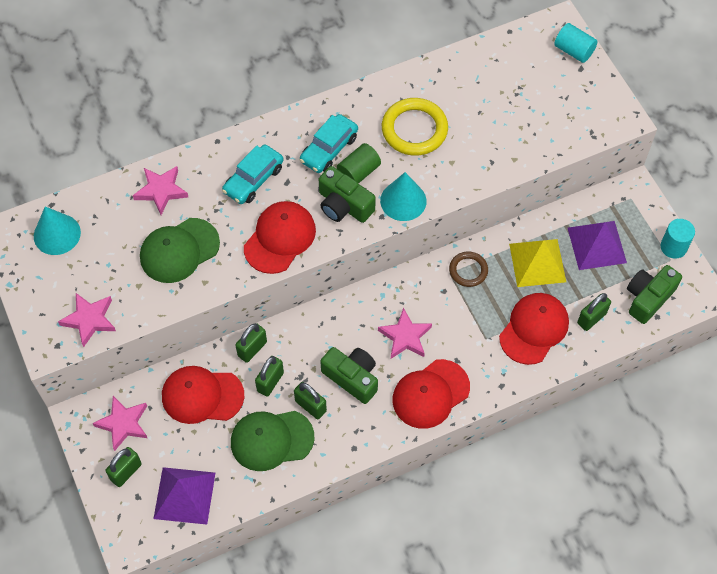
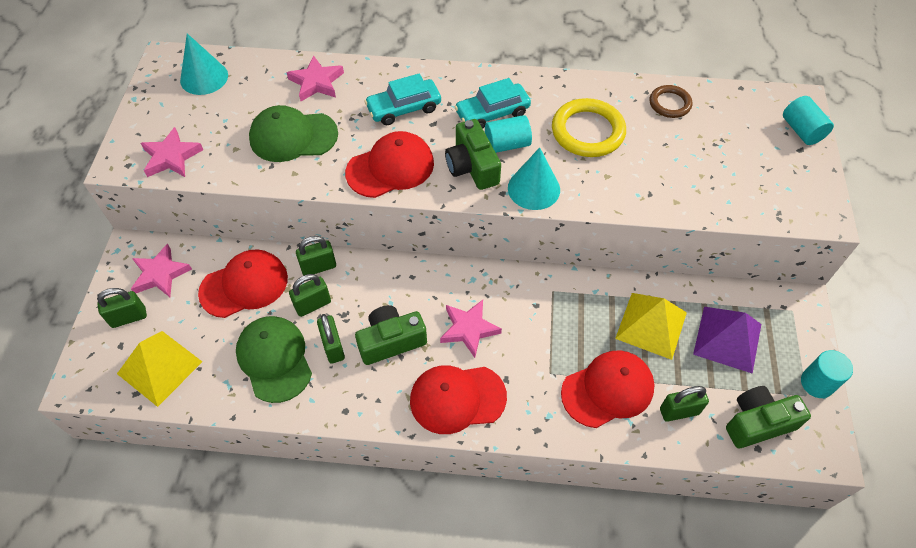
camera: 30 degrees right, 5 degrees down
(184, 495) = (160, 367): purple pyramid -> yellow pyramid
(202, 396) = (244, 285): red cap -> red cap turned 120 degrees clockwise
(271, 440) = (274, 359): green cap -> green cap turned 45 degrees clockwise
(352, 377) = (391, 341): green camera -> green camera turned 90 degrees counterclockwise
(358, 172) = (507, 144): green cylinder -> turquoise cylinder
(468, 270) = (573, 298): brown ring -> brown ring (669, 104)

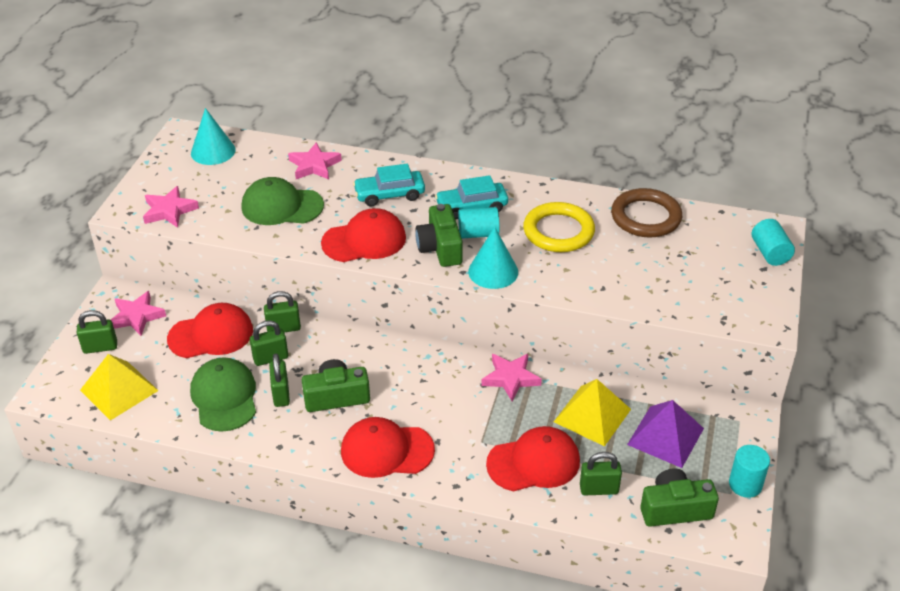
camera: 10 degrees right, 15 degrees down
(469, 329) = (413, 396): pink star -> pink star (510, 378)
(669, 104) = (646, 217): brown ring -> brown ring, size x1.70

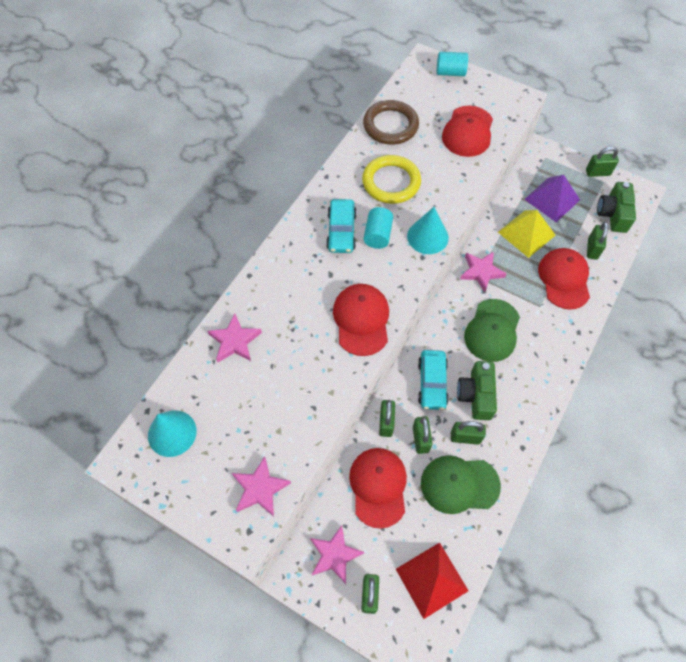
camera: 75 degrees left, 20 degrees up
(119, 390) = (431, 579): yellow pyramid -> red pyramid
(282, 206) = (289, 380): green cap -> green cap (492, 330)
(387, 450) = (539, 370): red cap -> red cap (468, 131)
(389, 195) = (303, 288): turquoise car -> turquoise car (432, 383)
(440, 248) = (388, 265): green camera -> none
(745, 484) = (597, 173): turquoise cylinder -> green padlock

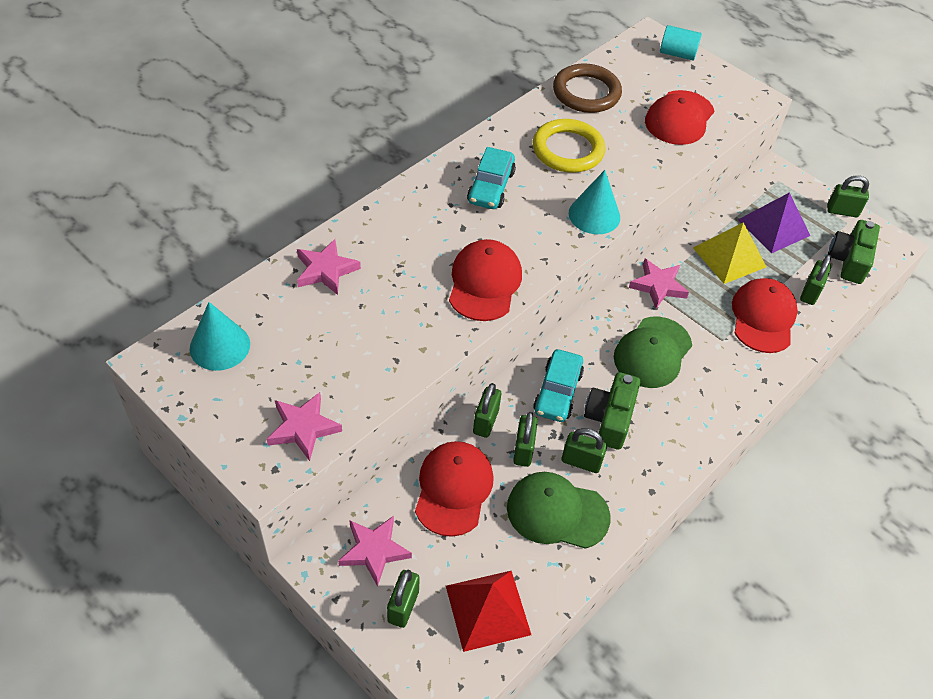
camera: 10 degrees right, 10 degrees down
(377, 235) = (533, 200): turquoise cylinder -> none

